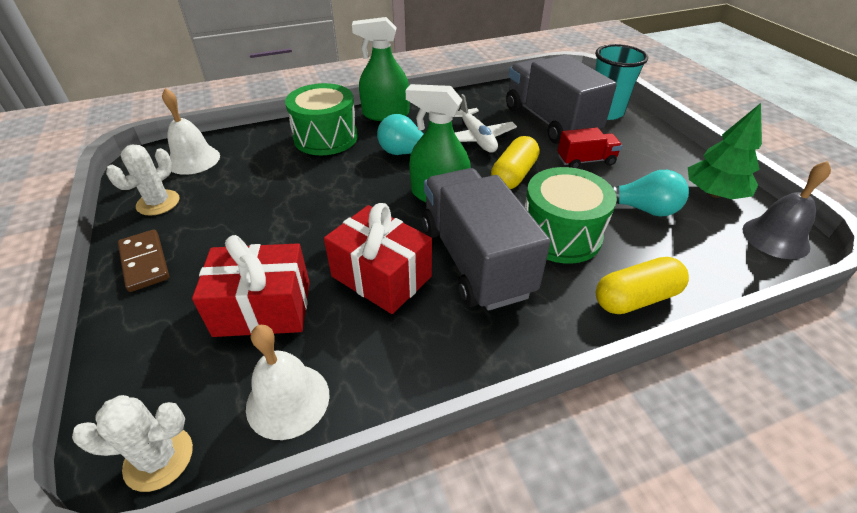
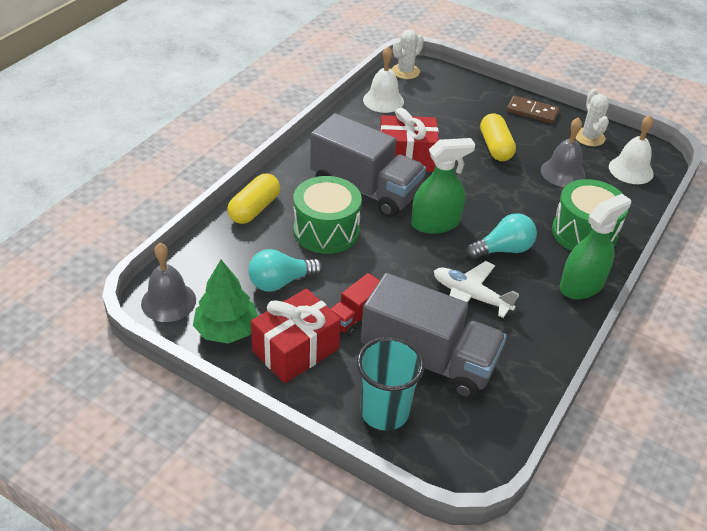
camera: 140 degrees right, 0 degrees up
(252, 184) = (563, 173): none -> grey bell
(263, 308) = (442, 121): red gift -> red gift (296, 350)
(513, 175) = (401, 268): yellow capsule -> yellow capsule (495, 147)

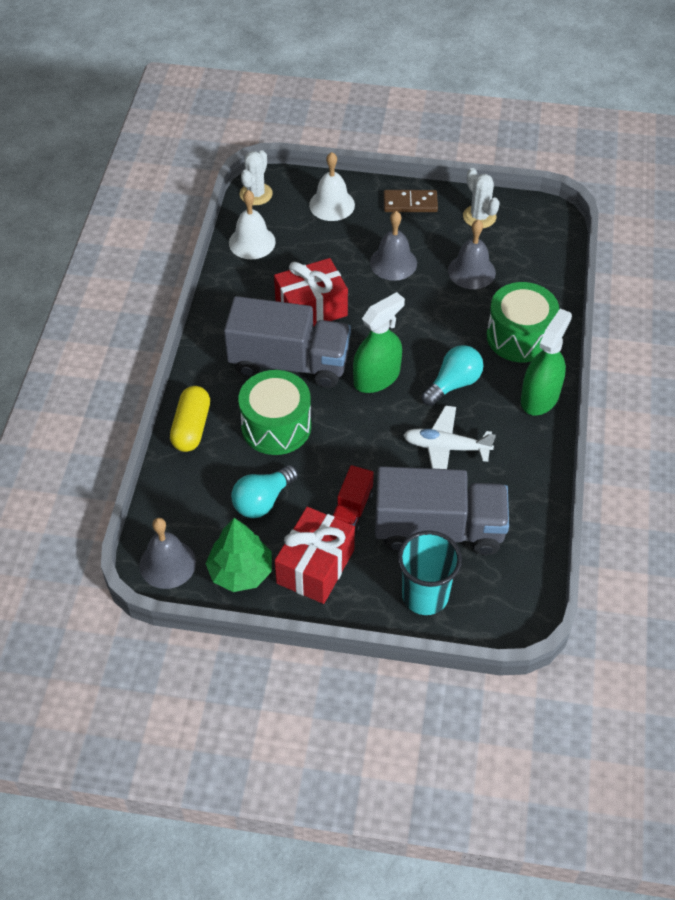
camera: 20 degrees left, 10 degrees up
(495, 147) = (393, 263): yellow capsule -> grey bell
(631, 170) = (534, 244): white bell -> white bell (332, 204)

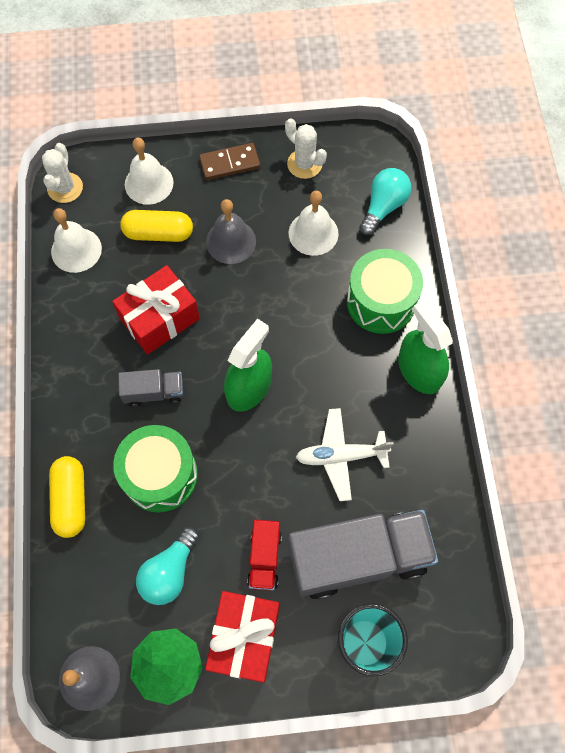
camera: 15 degrees left, 15 degrees up
(289, 363) = (154, 392): grey truck -> grey truck, size x0.48
(329, 244) = (158, 233): none -> yellow capsule
(453, 384) = (329, 376): turquoise light bulb -> turquoise light bulb (383, 207)
(471, 271) = (313, 233): grey bell -> white bell
(540, 397) = (419, 370): green spray bottle -> green spray bottle turned 45 degrees counterclockwise

